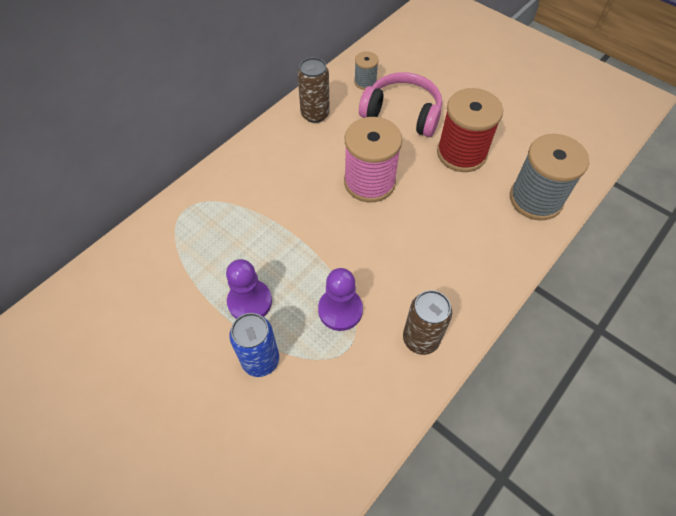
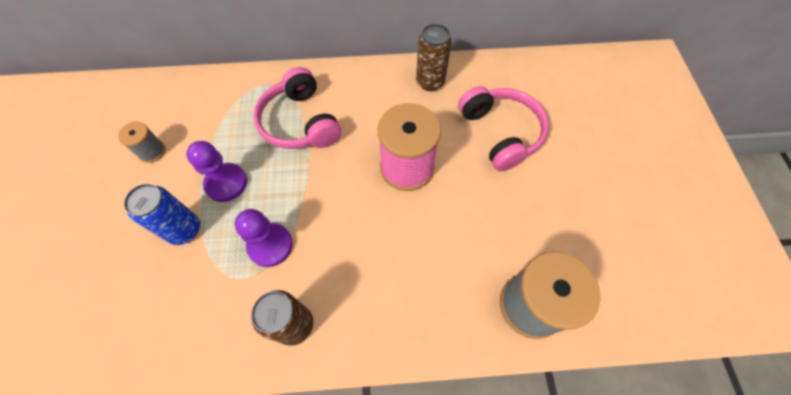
camera: 45 degrees right, 5 degrees up
(252, 214) = (300, 122): none -> pink headphones
(365, 82) = (500, 84): grey spool -> grey spool (152, 151)
(461, 153) = (511, 207): red spool -> none

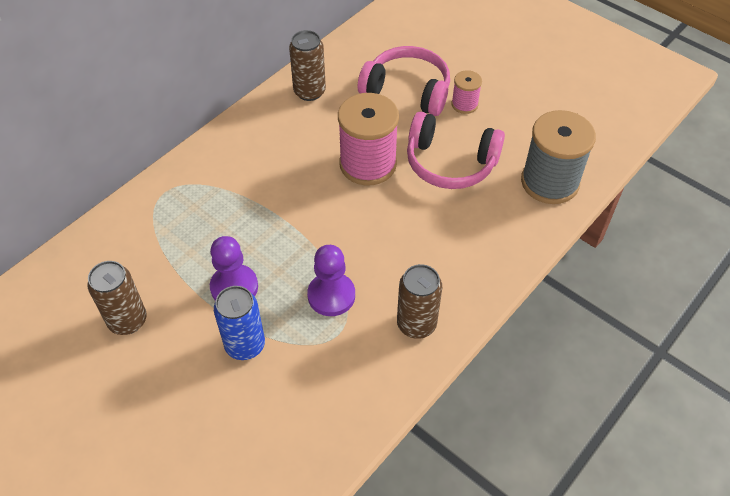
camera: 45 degrees left, 10 degrees down
(152, 151) = (127, 321): grey spool -> brown can
(300, 122) = (238, 197): pink headphones -> pink headphones (450, 163)
(534, 178) = (464, 104): none -> pink spool

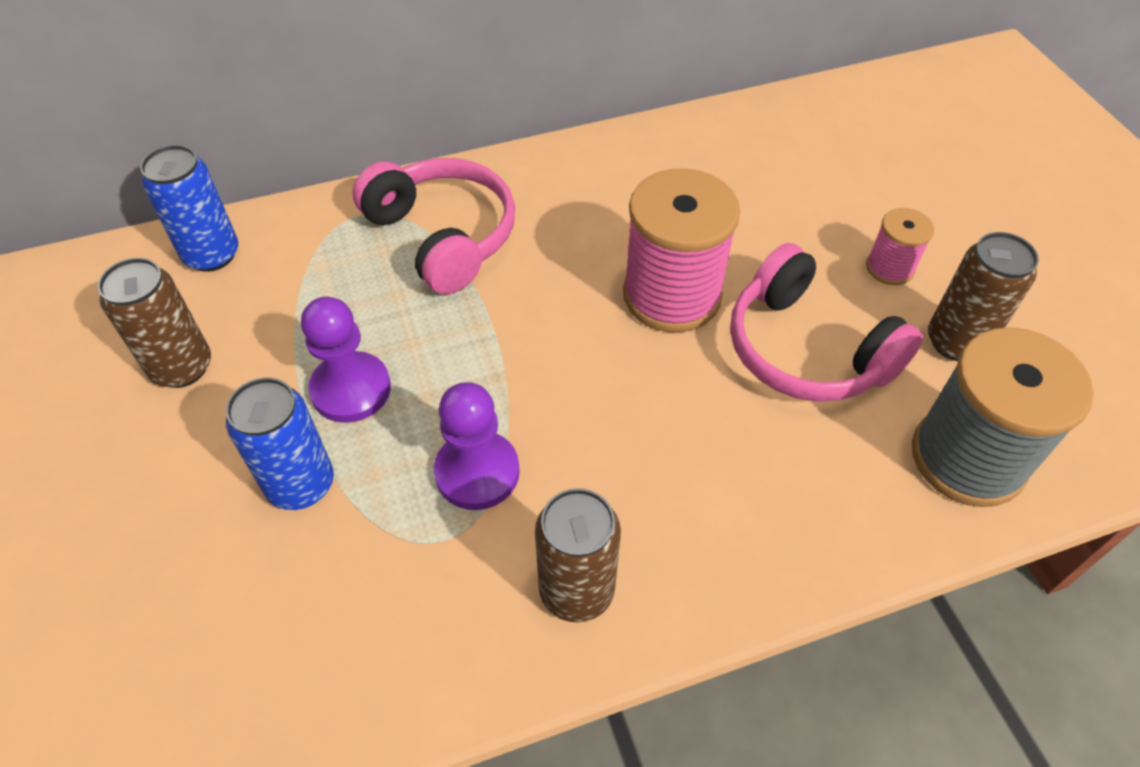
camera: 30 degrees right, 0 degrees up
(91, 253) = (212, 255): none -> blue can
(309, 92) = (656, 158): brown can -> brown can (956, 342)
(407, 91) = (807, 212): pink headphones -> pink headphones (442, 236)

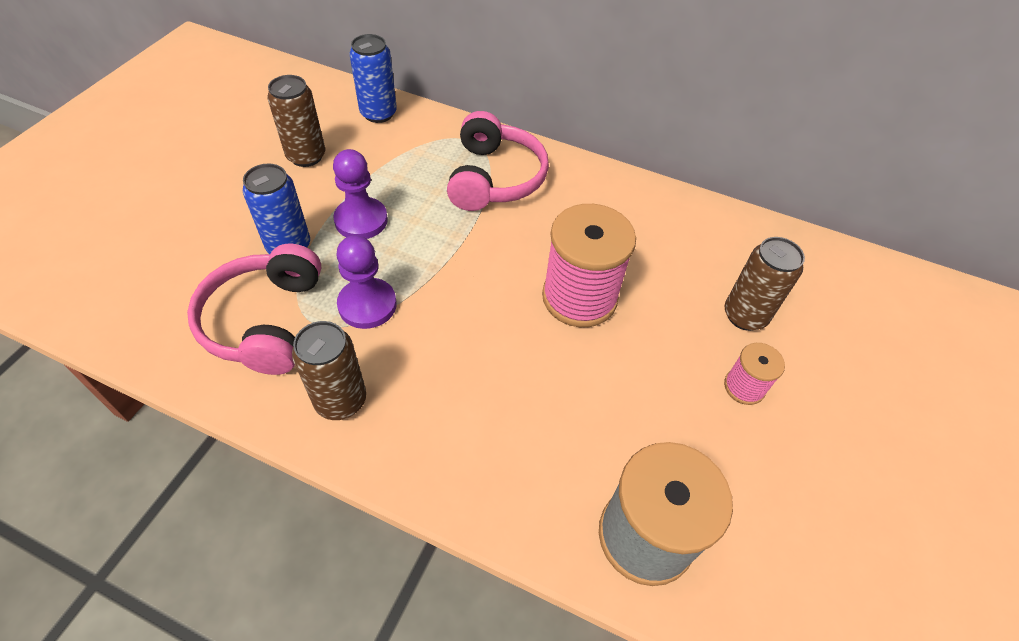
camera: 40 degrees right, 0 degrees up
(807, 349) = (623, 389): pink headphones -> pink headphones (265, 321)
(956, 342) = (732, 465): brown can -> brown can (745, 315)

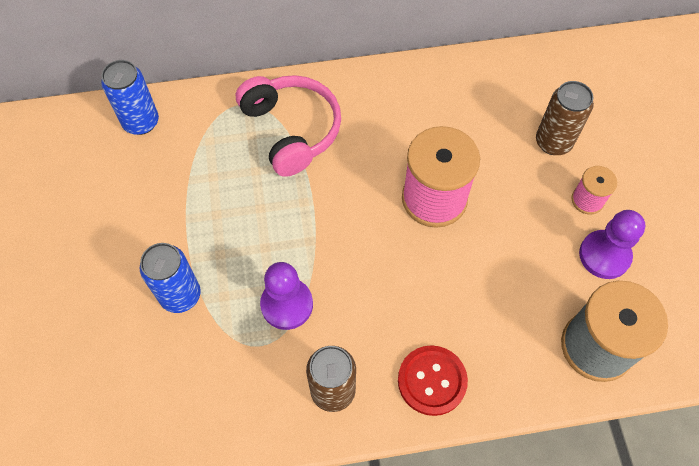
camera: 30 degrees left, 10 degrees up
(265, 321) = (221, 369): pink headphones -> none
(306, 156) = (116, 203): brown can -> none
(361, 220) = (218, 235): purple pawn -> purple pawn (604, 255)
(440, 453) = (432, 381): none -> red button

